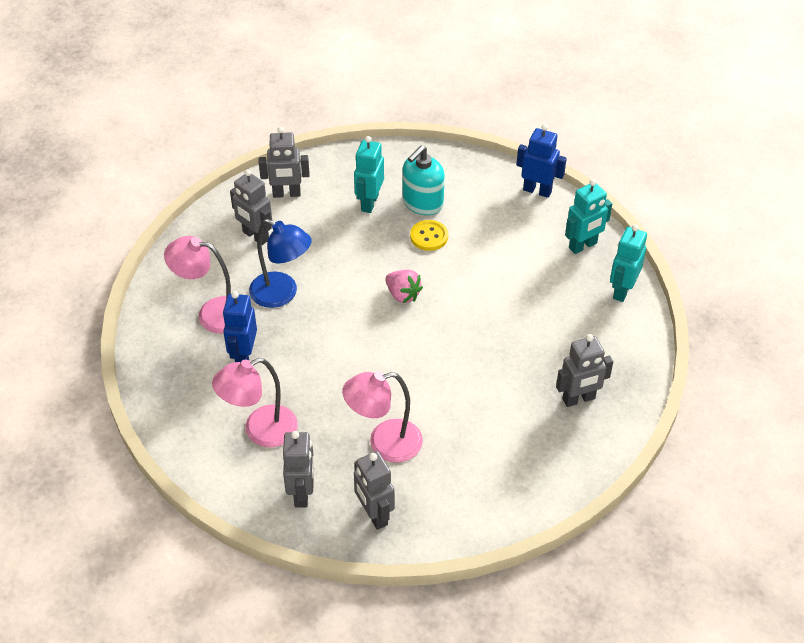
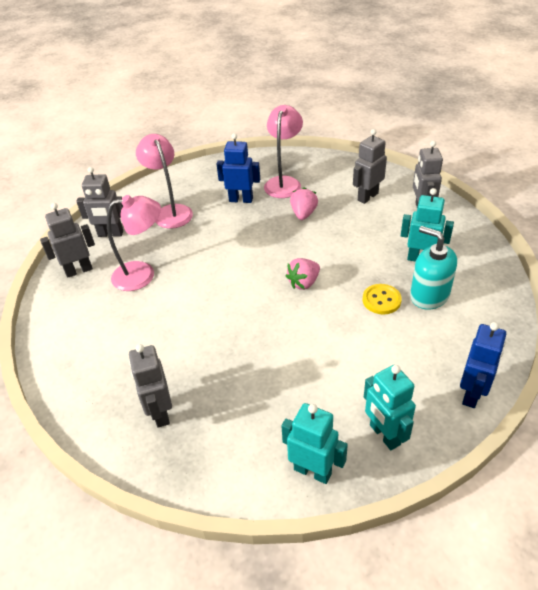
camera: 95 degrees right, 5 degrees down
(282, 294) = (303, 214): blue lamp -> pink strawberry
(384, 443) = (142, 274): pink lamp -> pink lamp turned 90 degrees clockwise

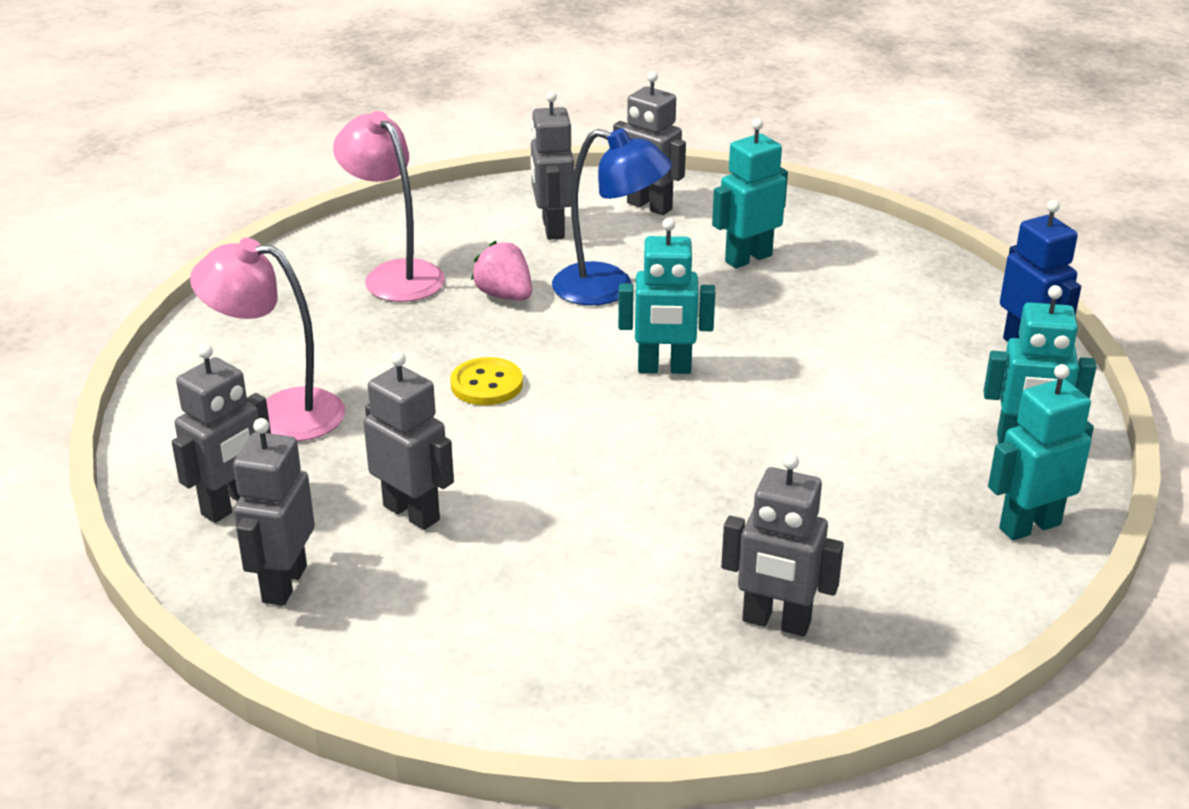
camera: 55 degrees left, 10 degrees down
(142, 274) = (412, 512): pink lamp -> grey robot
(241, 200) = (370, 331): blue robot -> none
(303, 283) = (664, 368): pink strawberry -> turquoise robot
(343, 235) = (609, 288): none -> blue lamp
(381, 300) = (787, 326): yellow button -> yellow button (486, 384)
(429, 295) = (825, 289): turquoise soap dispenser -> none

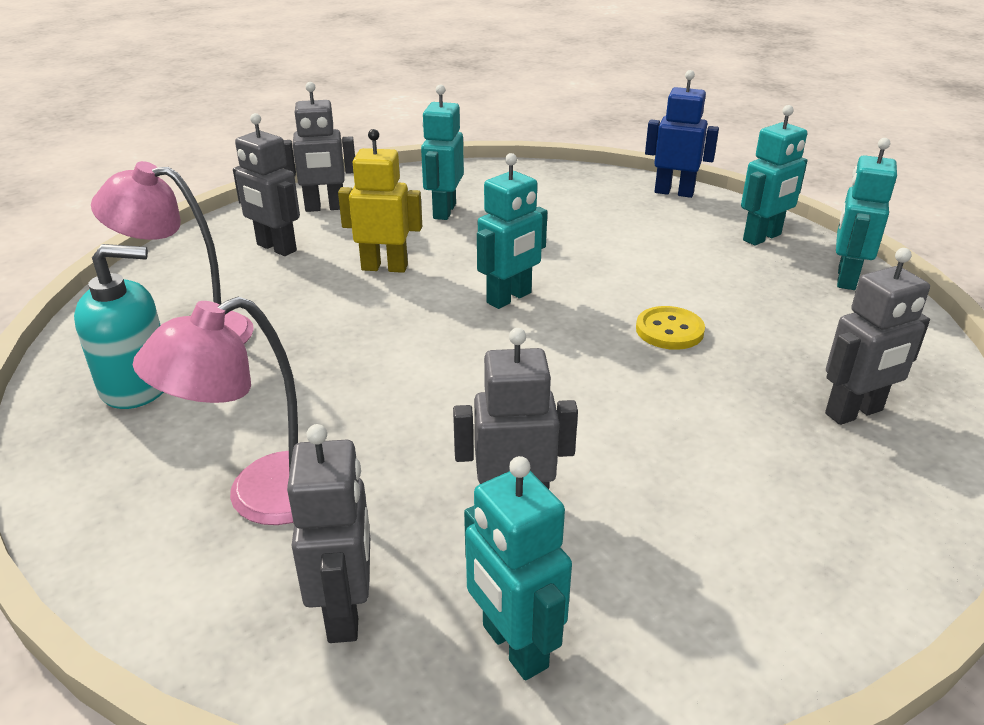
camera: 45 degrees left, 0 degrees up
(284, 584) = (514, 647): grey robot -> turquoise robot
(313, 295) = (137, 385): none -> turquoise soap dispenser
(486, 384) = (405, 373): yellow button -> yellow button (669, 330)
(504, 295) = (314, 306): pink strawberry -> none
(609, 288) = (384, 267): blue lamp -> yellow robot

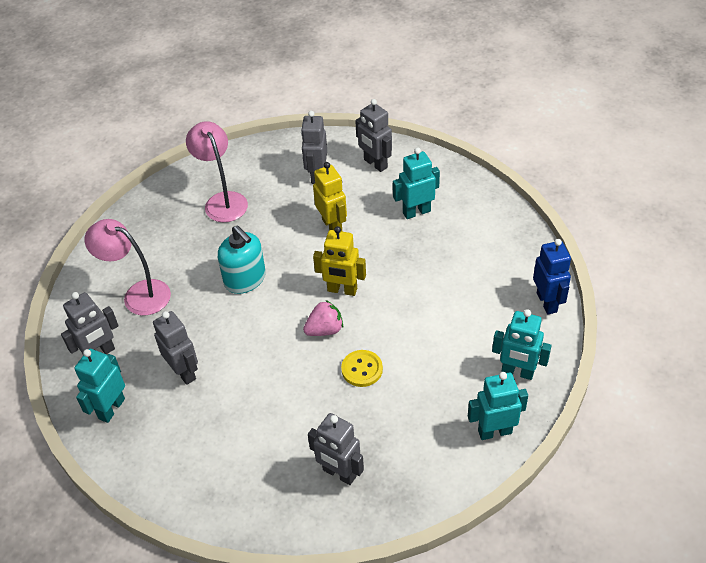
camera: 60 degrees right, 15 degrees up
(137, 385) = (176, 211): turquoise soap dispenser -> turquoise soap dispenser (245, 279)
(509, 298) = (342, 290): turquoise robot -> yellow robot
(567, 334) = (325, 330): none -> pink strawberry

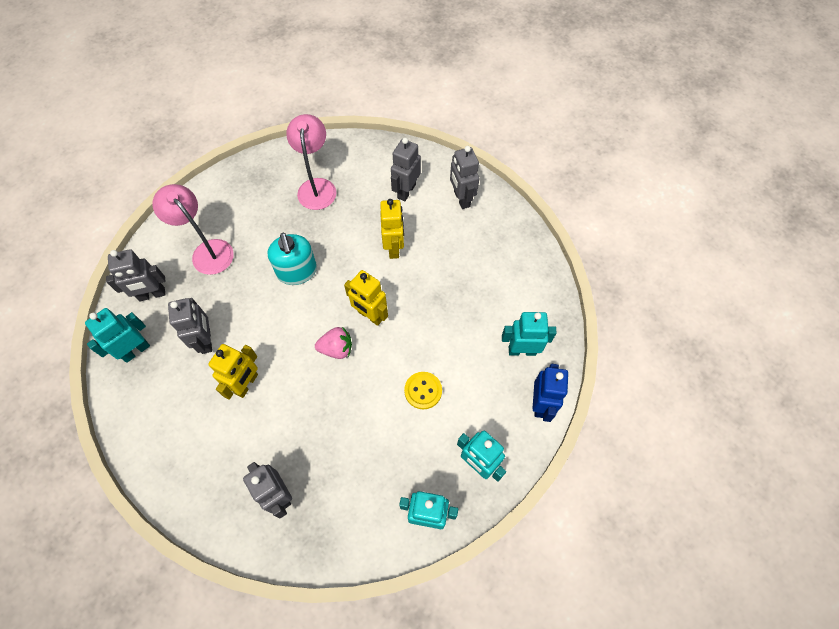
camera: 20 degrees right, 15 degrees up
(250, 393) = (246, 384): none -> yellow robot
(362, 369) = (347, 401): yellow button -> yellow button (423, 391)
(416, 212) = (472, 262): turquoise robot -> turquoise robot (522, 350)

